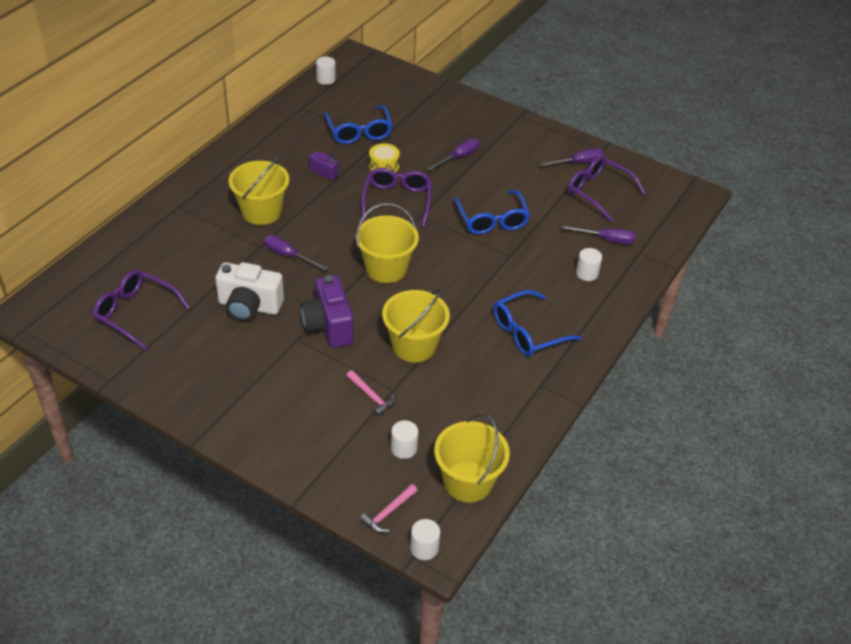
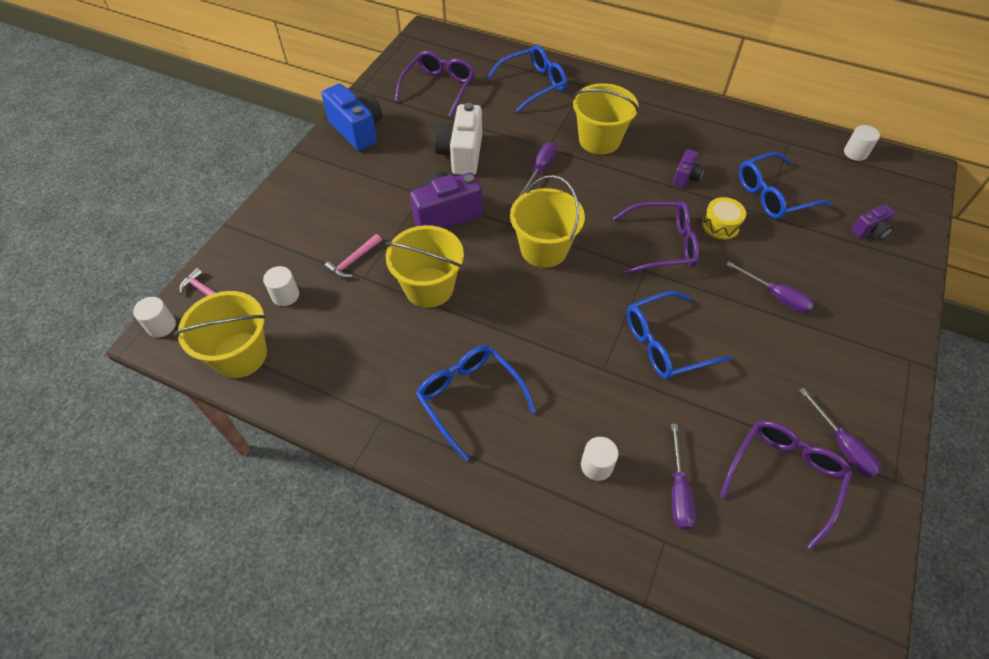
camera: 85 degrees right, 10 degrees up
(161, 241) = (533, 84): none -> blue glasses
(181, 385) = (357, 130): none -> blue camera
(407, 98) = (870, 231): none -> purple camera

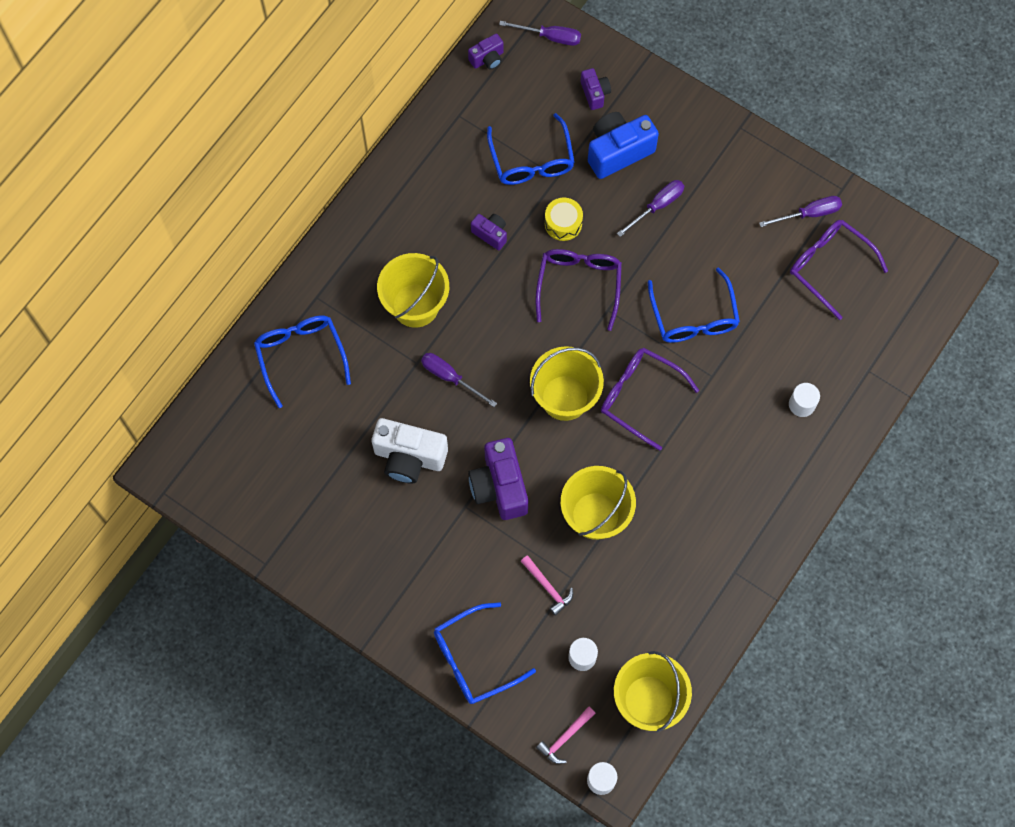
camera: 80 degrees left, 15 degrees up
(357, 130) = (342, 571): blue camera -> blue camera (618, 151)
(439, 88) = (283, 467): purple glasses -> purple glasses (639, 397)
(469, 398) = (725, 495): blue glasses -> blue glasses (474, 659)
(678, 491) = (830, 348): purple screwdriver -> purple screwdriver (550, 37)
(855, 153) = (487, 59): white cylinder -> purple camera

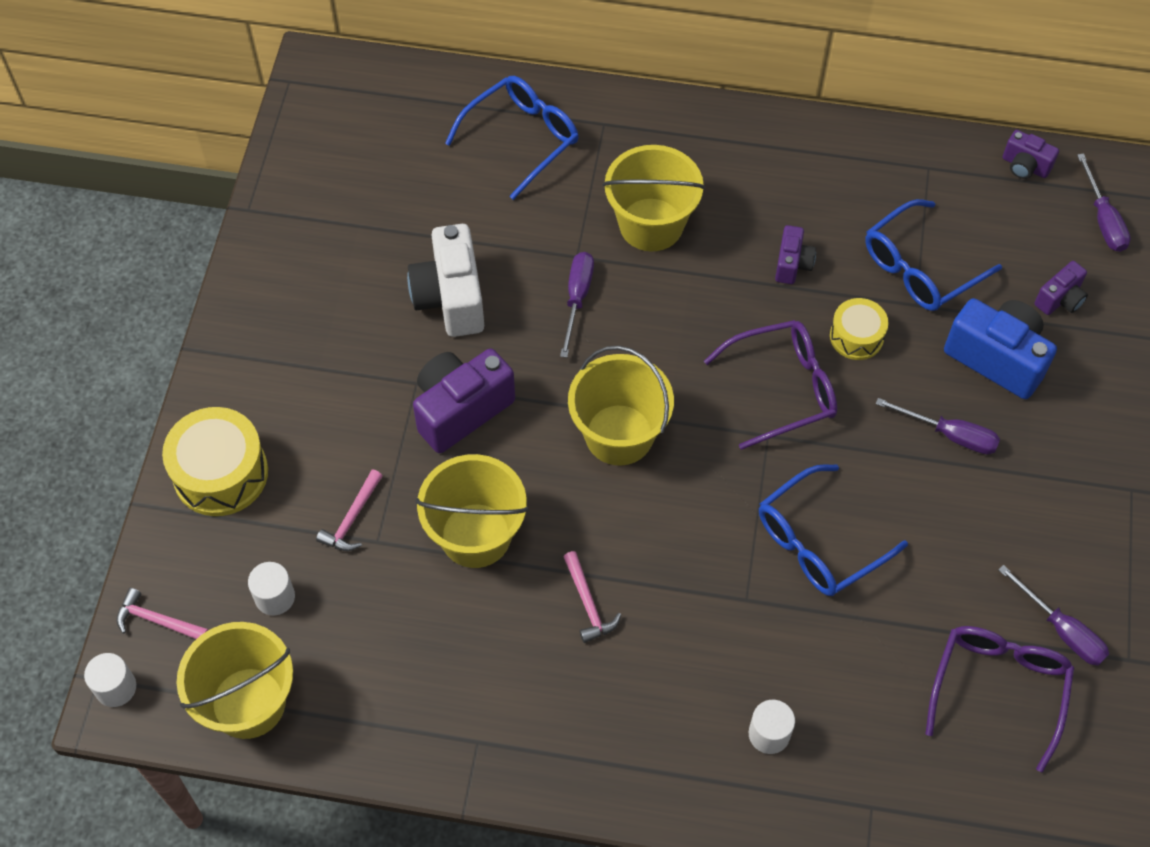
camera: 65 degrees right, 10 degrees down
(474, 659) = (220, 473): blue glasses -> yellow drum
(639, 397) = (667, 522): purple glasses -> none
(673, 468) = (588, 603): none -> pink hammer

